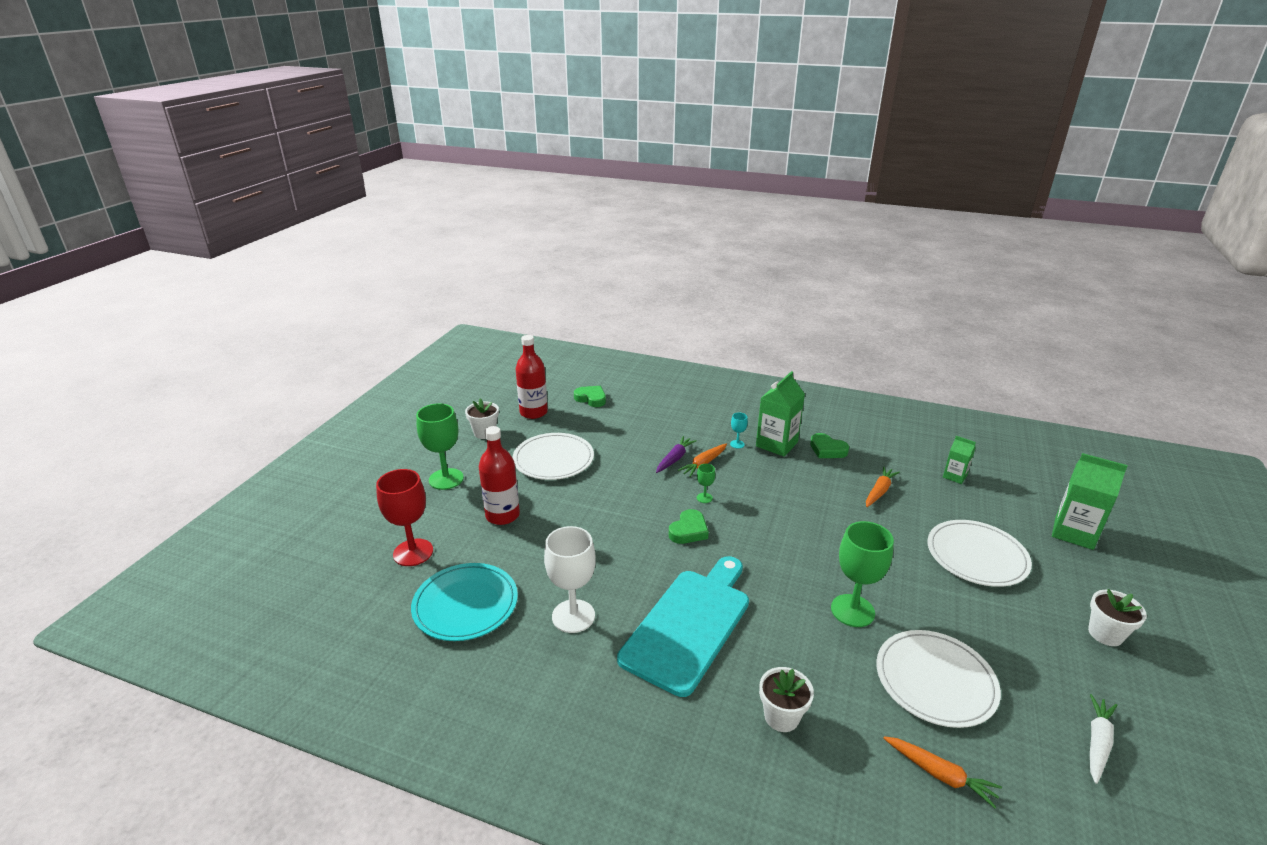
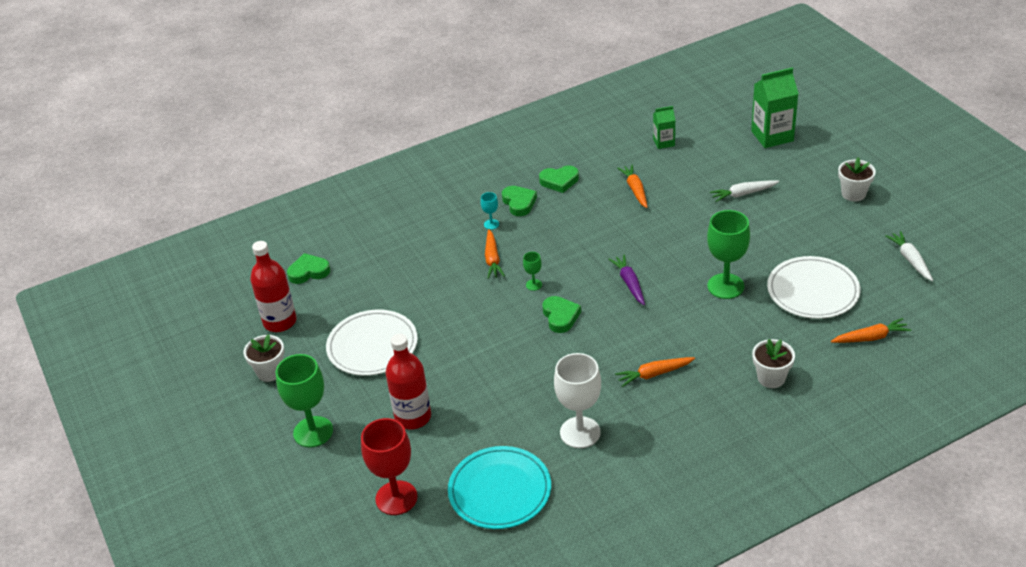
camera: 45 degrees left, 10 degrees up
(675, 459) = (465, 271): purple carrot -> purple carrot (629, 283)
(690, 625) = (654, 374): turquoise cutting board -> orange carrot
(776, 444) = (519, 203): green carton -> green heart
(976, 556) = (743, 194): white plate -> white carrot

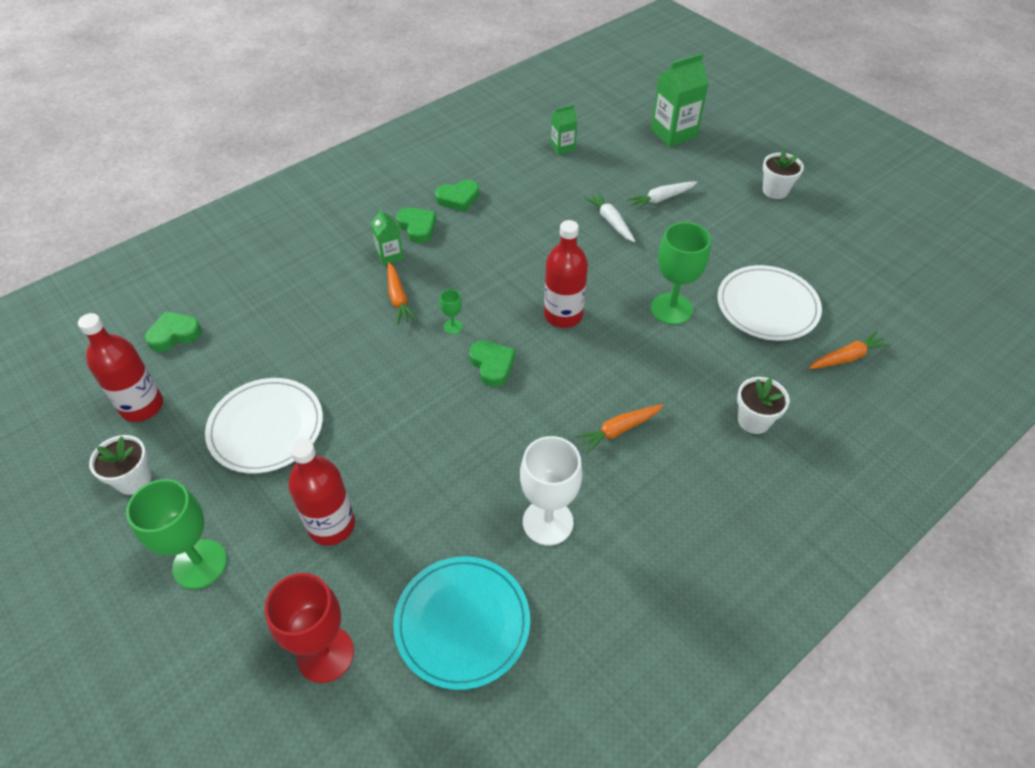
camera: 15 degrees left, 10 degrees up
(491, 224) = (390, 255): turquoise goblet -> green carton
(629, 283) = (563, 315): purple carrot -> red bottle
(635, 190) = (544, 202): orange carrot -> none
(910, 260) = (857, 261): white carrot -> white carrot (611, 221)

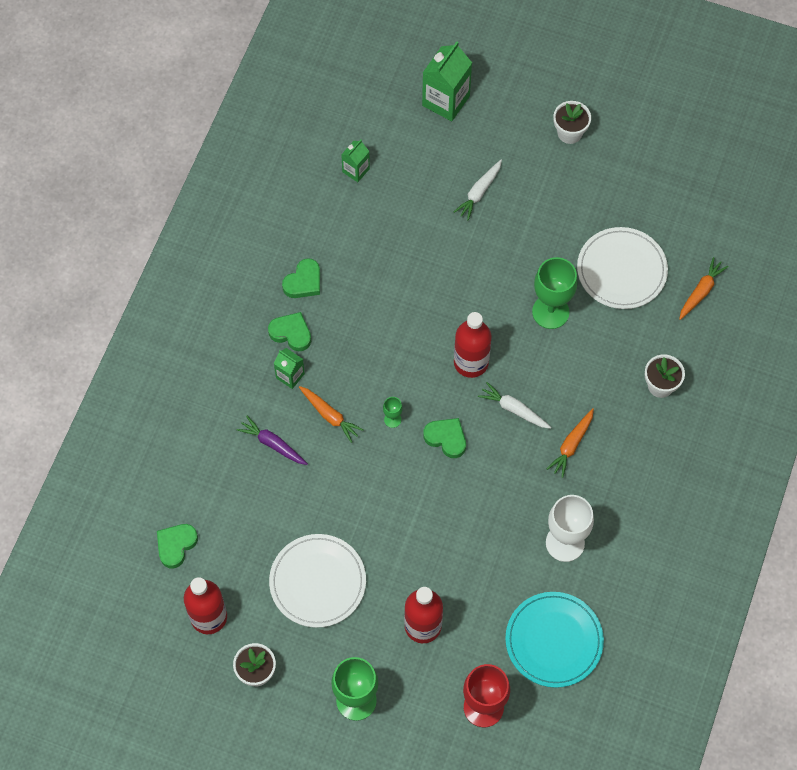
camera: 30 degrees left, 15 degrees up
(329, 297) = (273, 444): none -> purple carrot
(611, 221) = (451, 241): white carrot -> white carrot (514, 409)

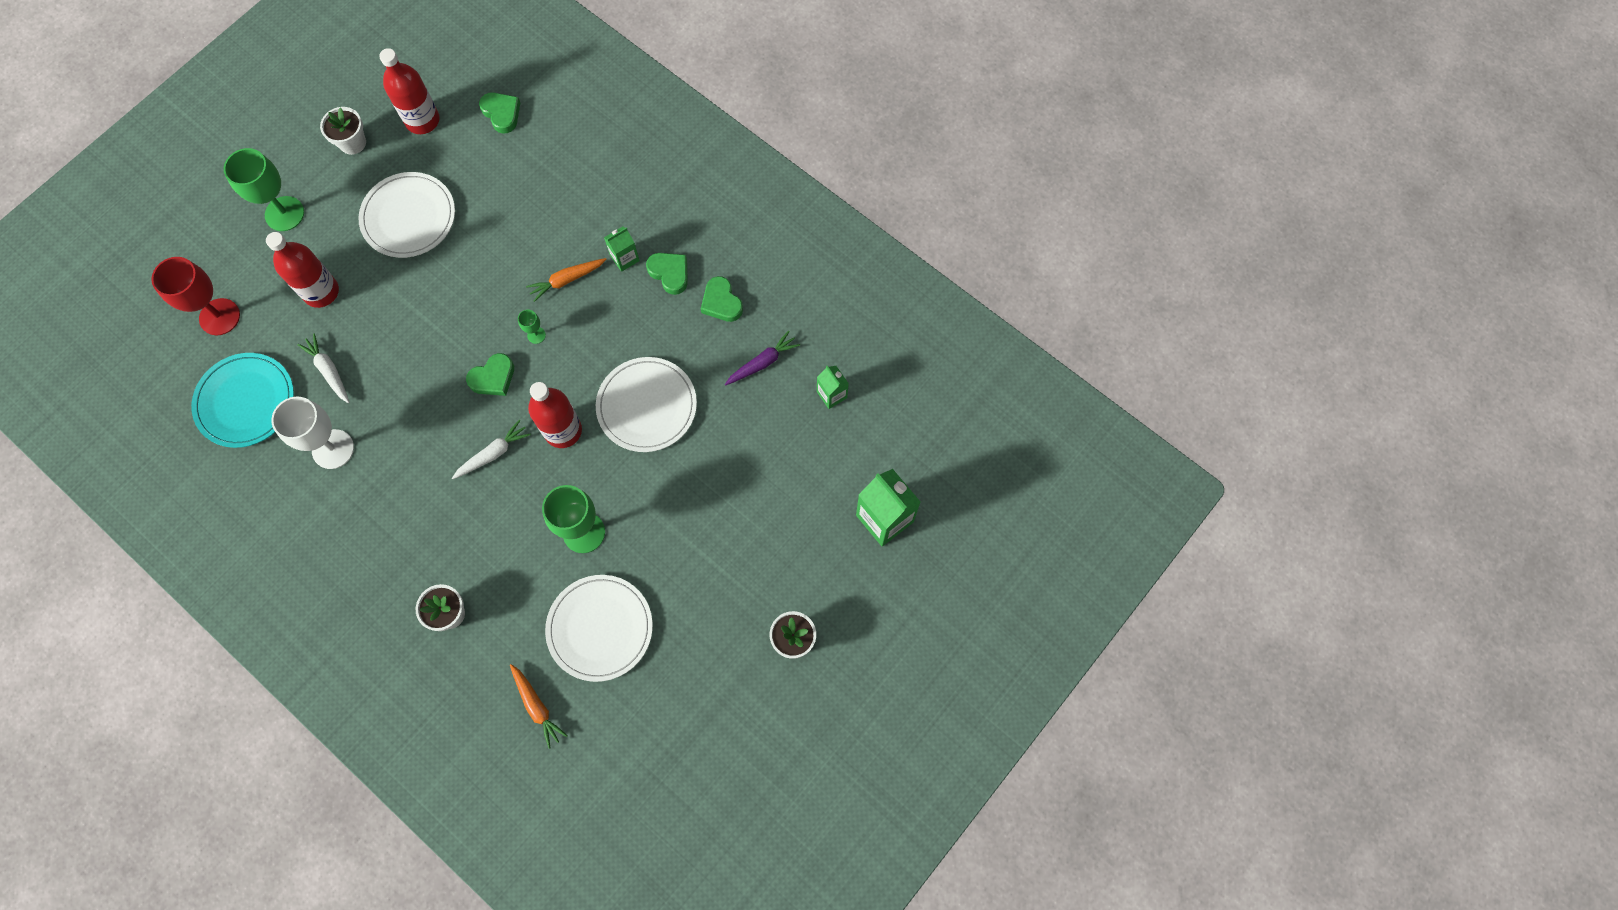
camera: 110 degrees right, 5 degrees up
(273, 444) = (561, 221): purple carrot -> purple carrot (762, 362)
(291, 333) = (670, 273): green heart -> green heart turned 90 degrees counterclockwise
(422, 305) = (647, 406): none -> white plate
(479, 192) = (756, 511): white carrot -> white carrot (329, 371)
(571, 445) = (429, 495): orange carrot -> none

